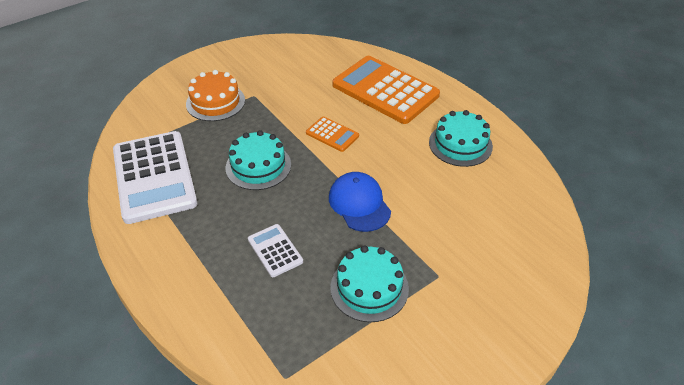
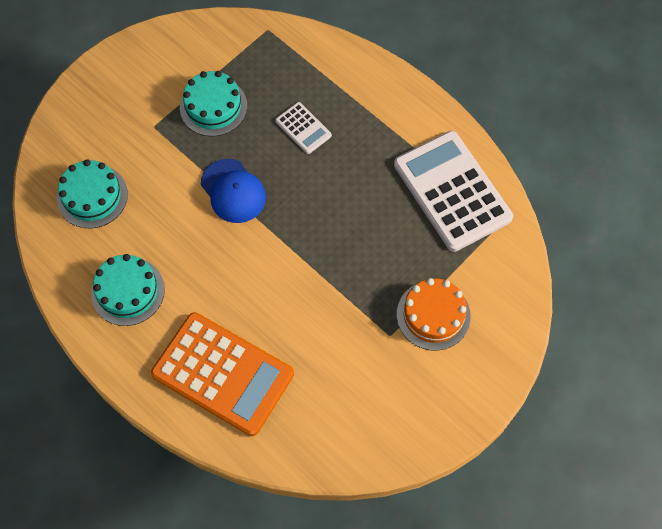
camera: 170 degrees right, 20 degrees up
(258, 166) = (348, 222): turquoise cake -> turquoise cake (92, 196)
(332, 134) = (277, 282): orange calculator -> none

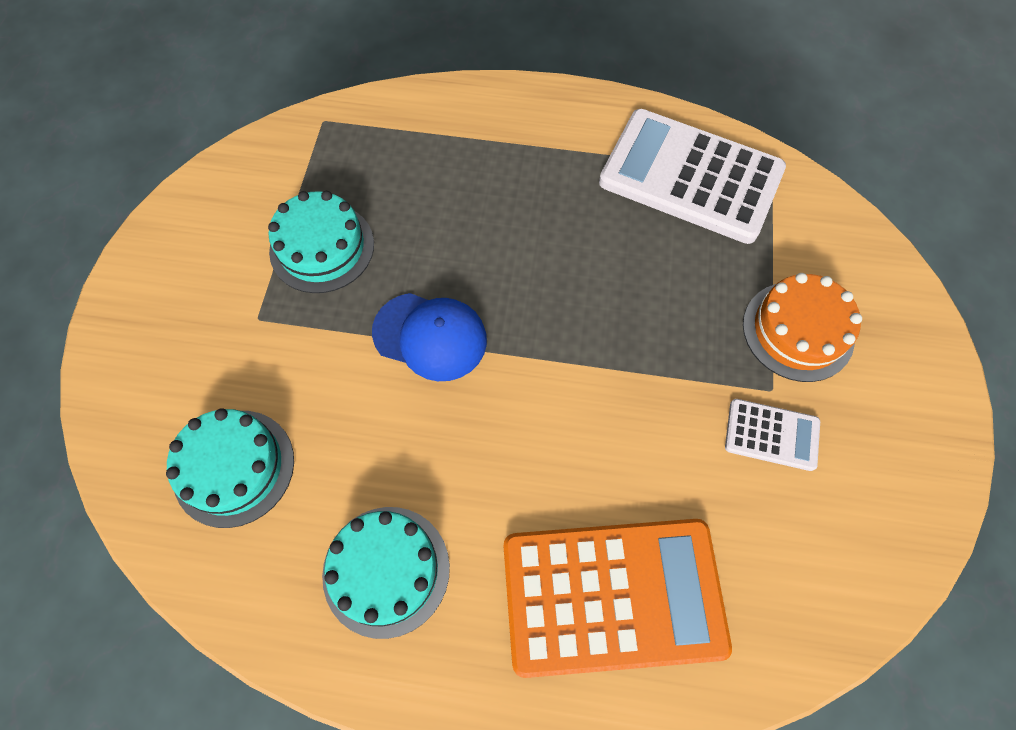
camera: 35 degrees left, 0 degrees up
(303, 128) = (458, 207): white calculator -> white calculator (771, 434)

